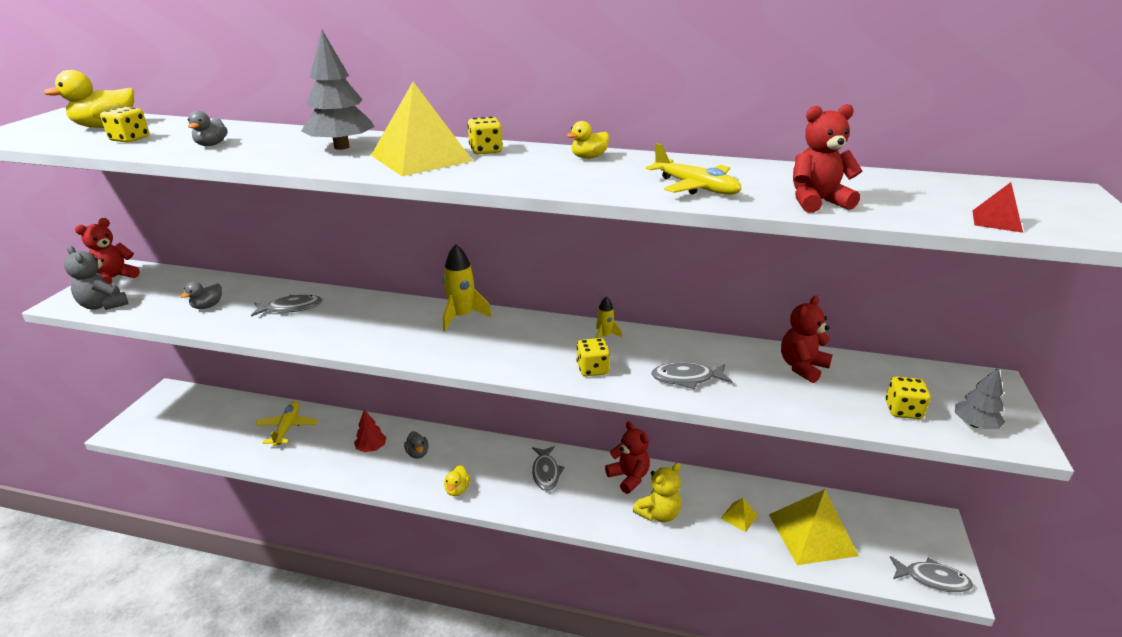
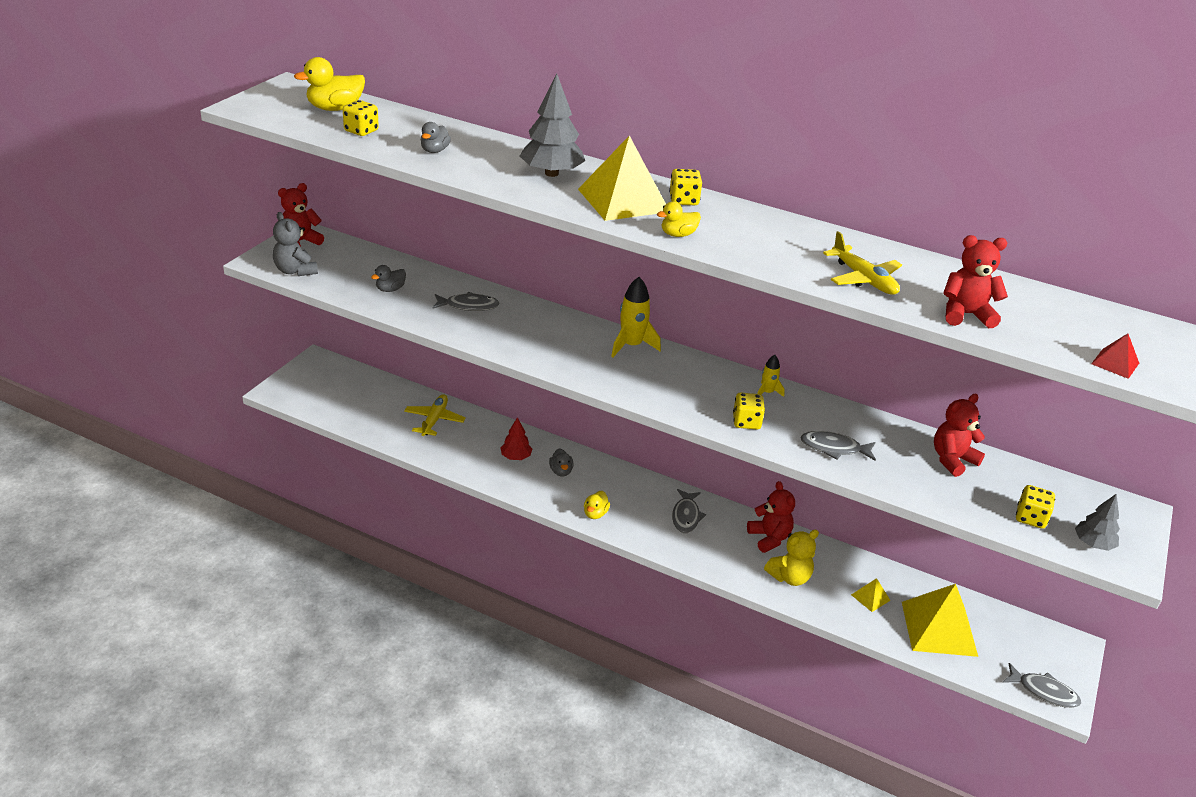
camera: 10 degrees right, 5 degrees up
(588, 157) = (778, 225): yellow duck -> yellow duck (678, 234)

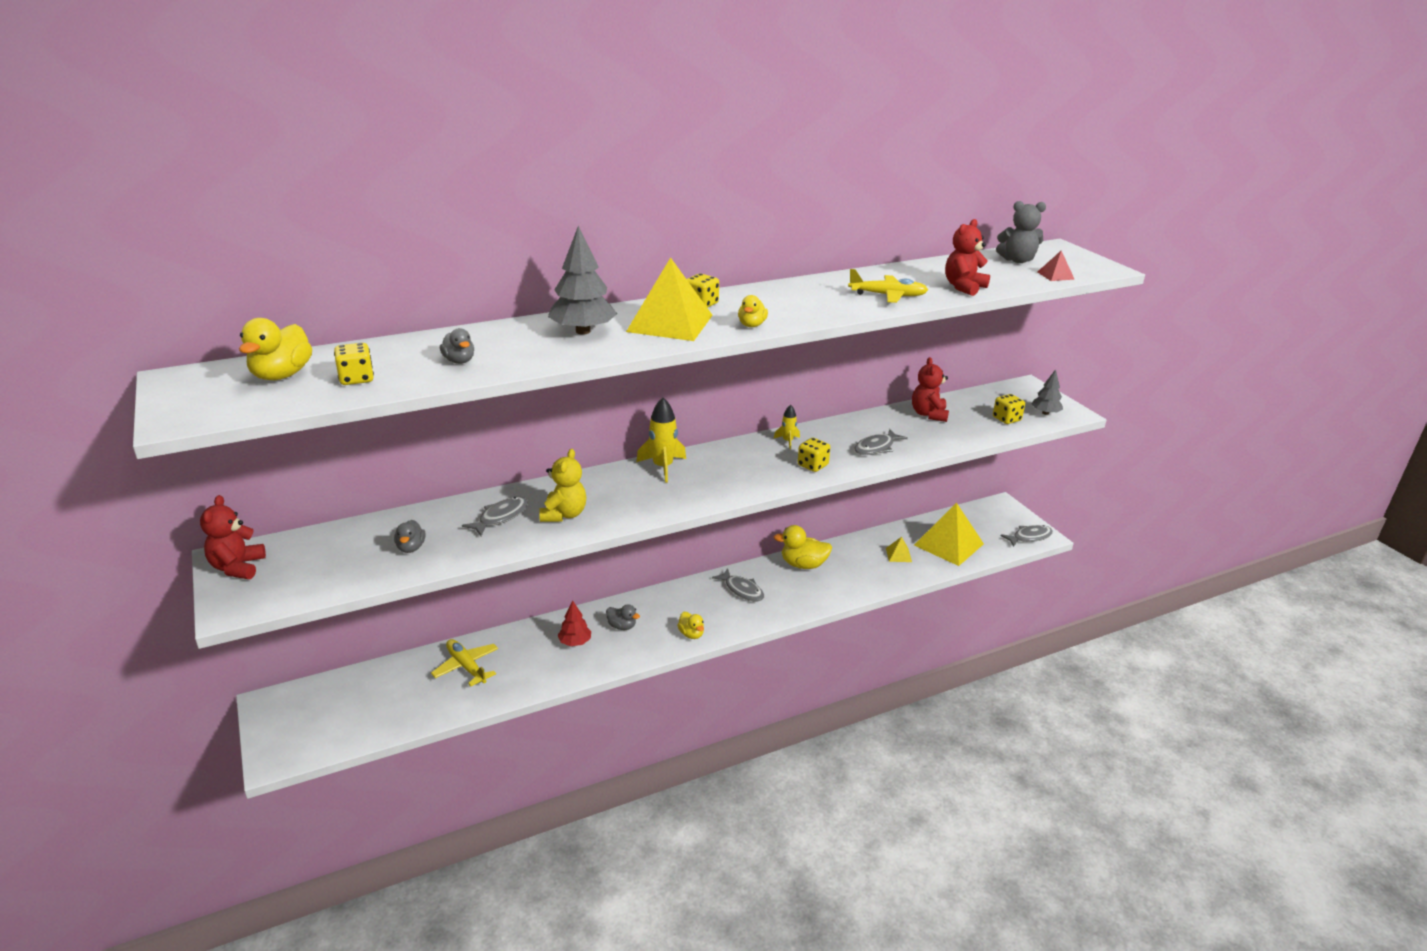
camera: 50 degrees left, 5 degrees down
(295, 271) = (288, 592): grey teddy bear -> grey teddy bear (1017, 260)
(769, 538) = (803, 565): red teddy bear -> yellow duck
(789, 577) = (849, 578): yellow teddy bear -> yellow teddy bear (564, 514)

